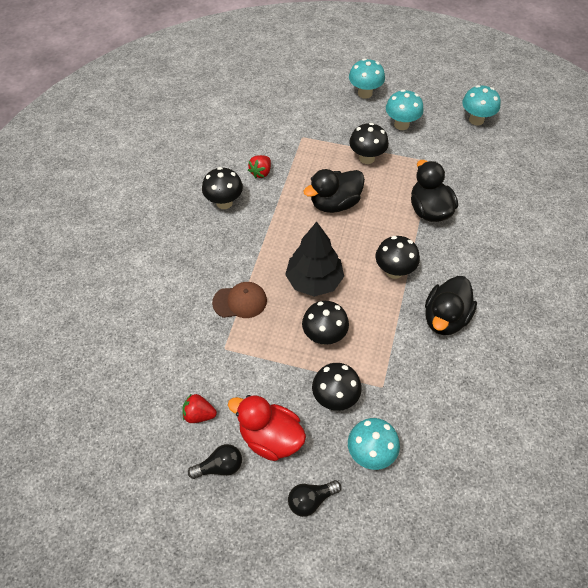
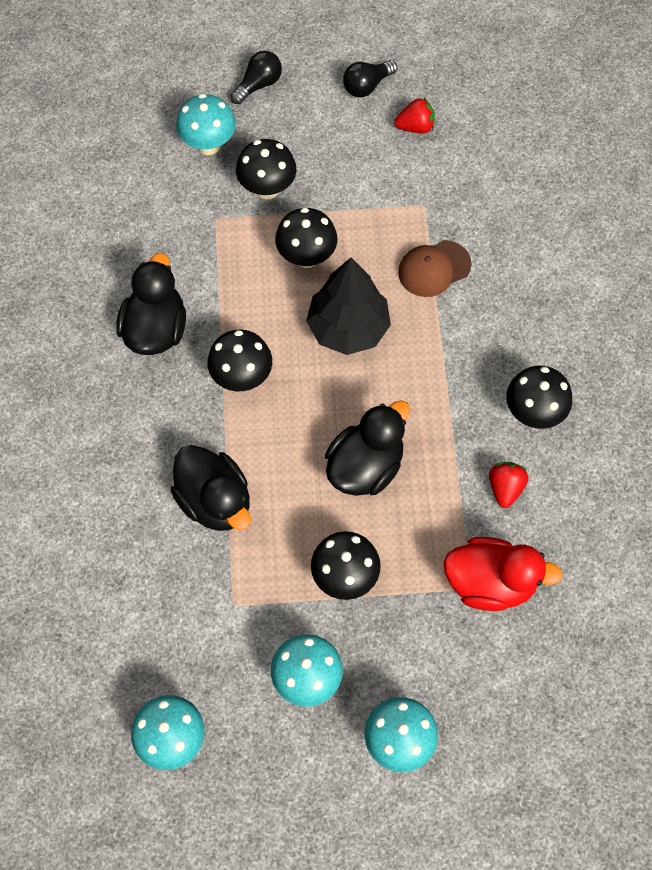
camera: 160 degrees right, 10 degrees up
(270, 438) = (325, 127): red duck -> red duck (490, 582)

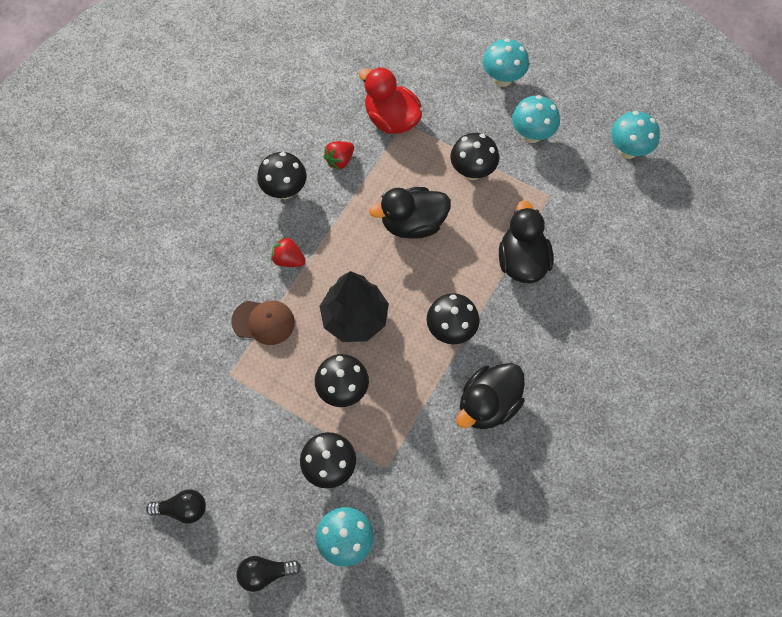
camera: 145 degrees left, 0 degrees up
(415, 127) = (179, 444): red strawberry -> red strawberry (288, 259)

